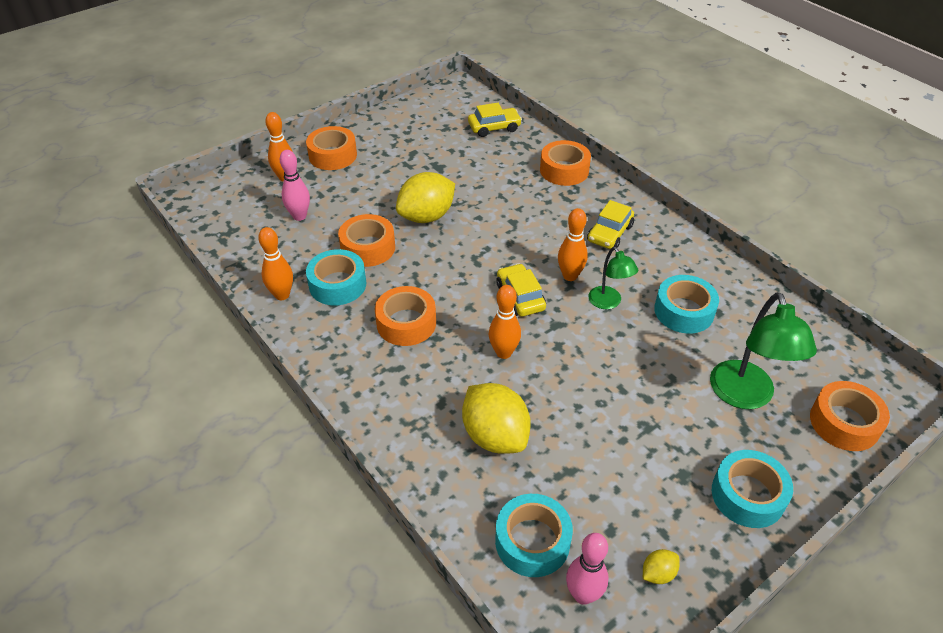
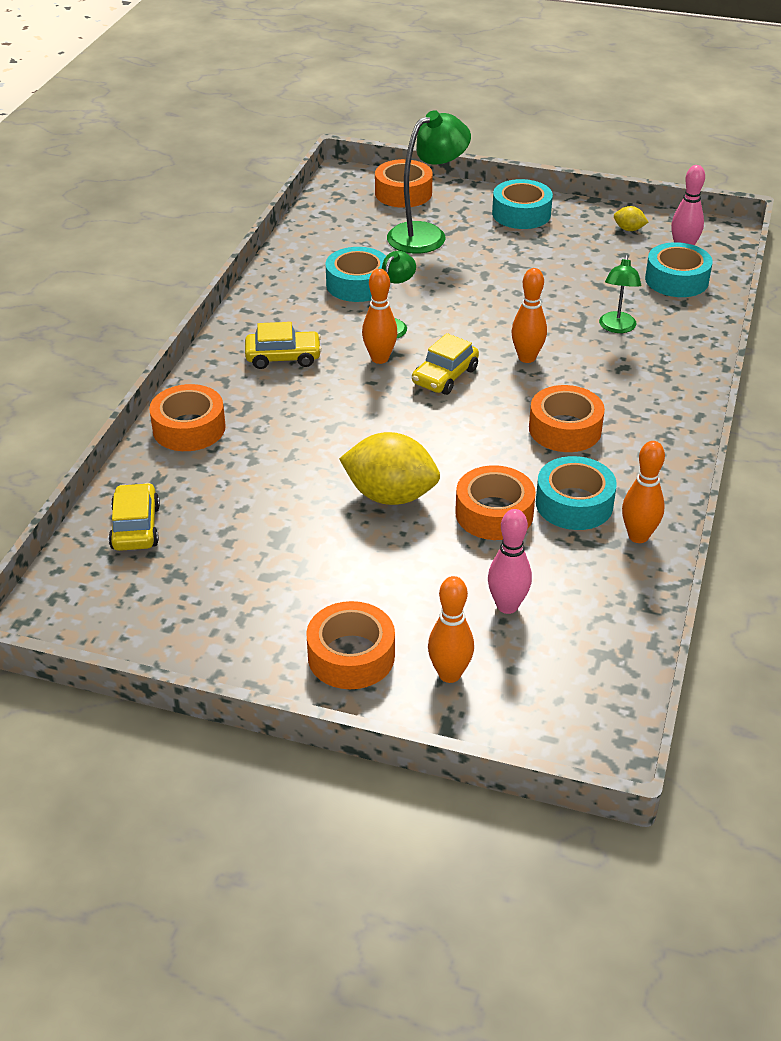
camera: 125 degrees left, 5 degrees down
(494, 127) = (135, 527): yellow car -> yellow car turned 45 degrees clockwise
(495, 436) = (617, 328): yellow lemon -> green lamp

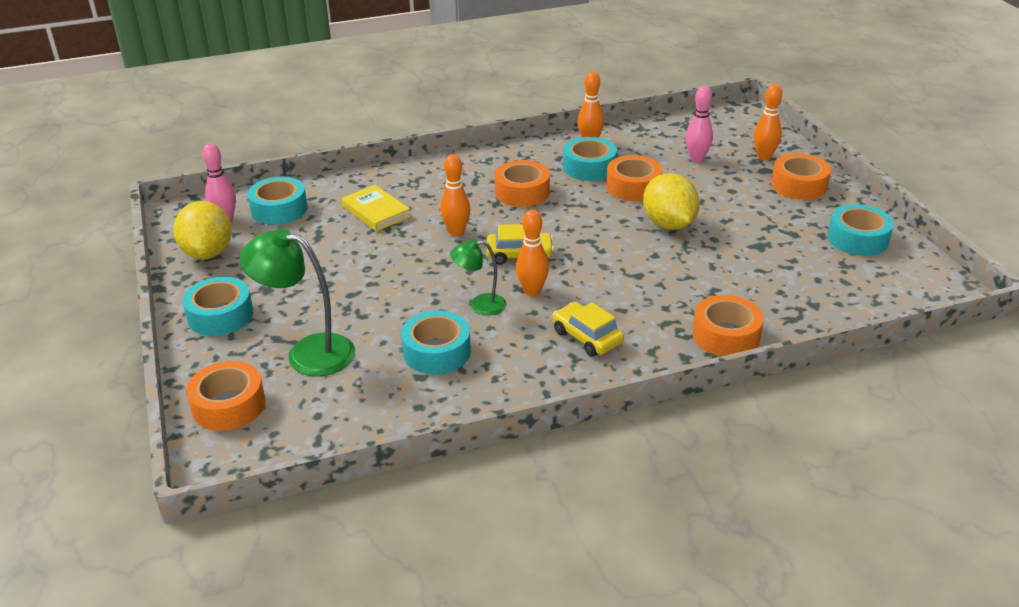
camera: 125 degrees left, 5 degrees down
(135, 527) = (840, 301): yellow car -> none
(199, 620) = (857, 239): none -> turquoise tape
(617, 328) = (376, 212): green lamp -> yellow book
(629, 229) = (208, 253): yellow lemon -> yellow lemon, size x2.26

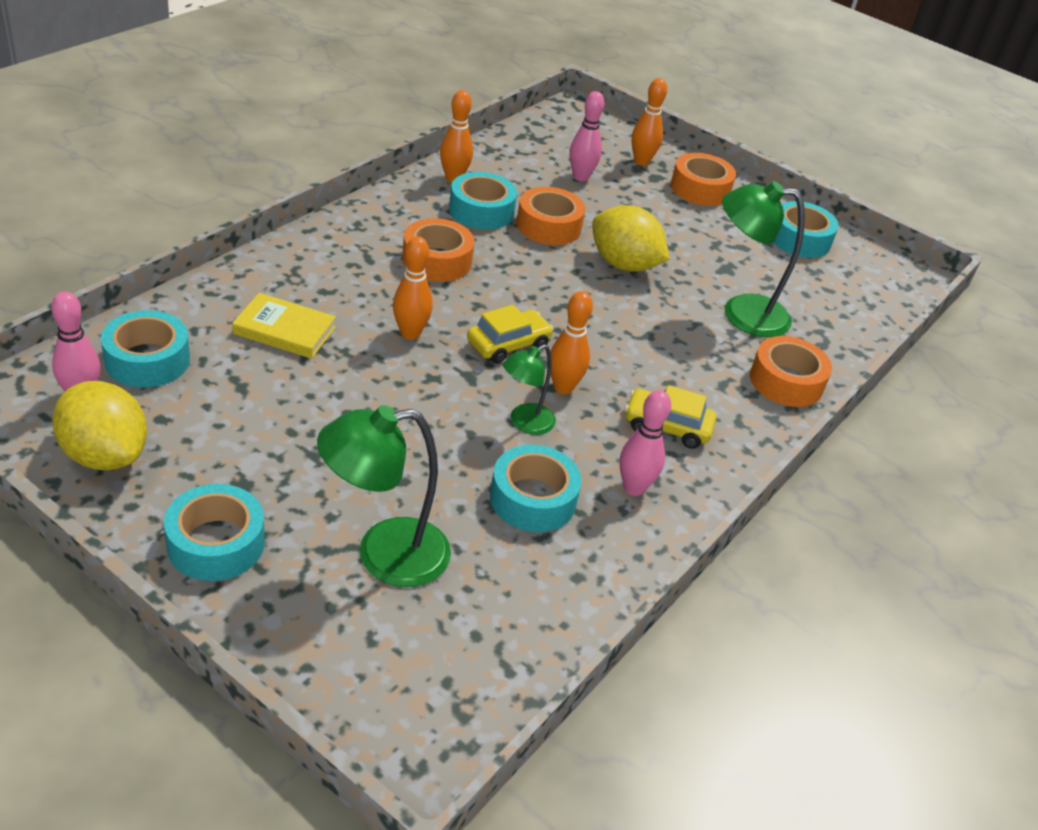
camera: 40 degrees left, 5 degrees up
(228, 405) = (353, 668): orange tape -> none
(518, 367) = (634, 488): none -> pink bowling pin
(738, 279) = (741, 314): none -> green lamp

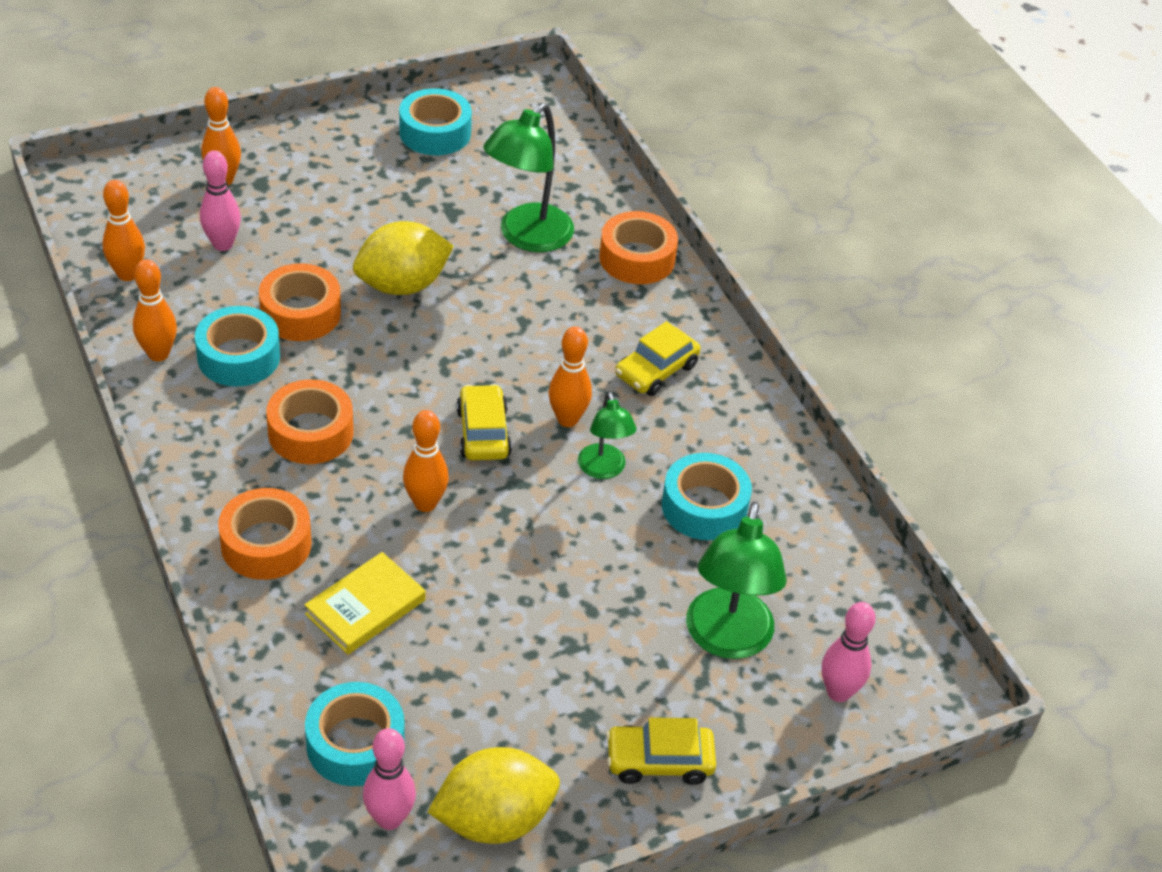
camera: 60 degrees left, 5 degrees up
(216, 543) = (659, 761): turquoise tape -> yellow car
(514, 148) = (127, 274): none -> orange bowling pin
(634, 488) = (721, 431): pink bowling pin -> pink bowling pin (838, 692)
(700, 189) = (304, 160): orange tape -> orange tape (266, 544)

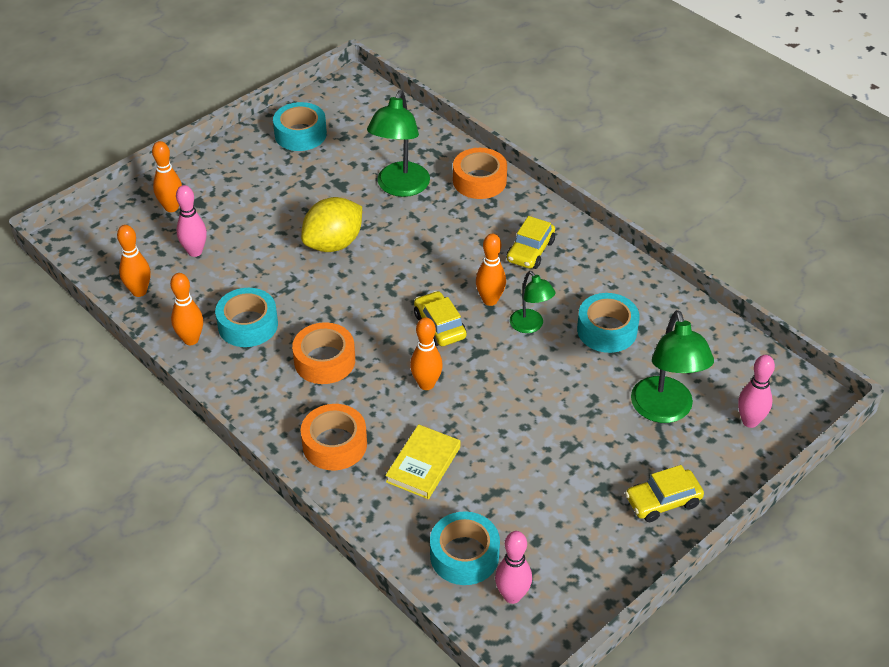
camera: 15 degrees left, 0 degrees up
(300, 313) = (274, 283): orange tape -> none
(494, 820) = (579, 573): yellow lemon -> none

